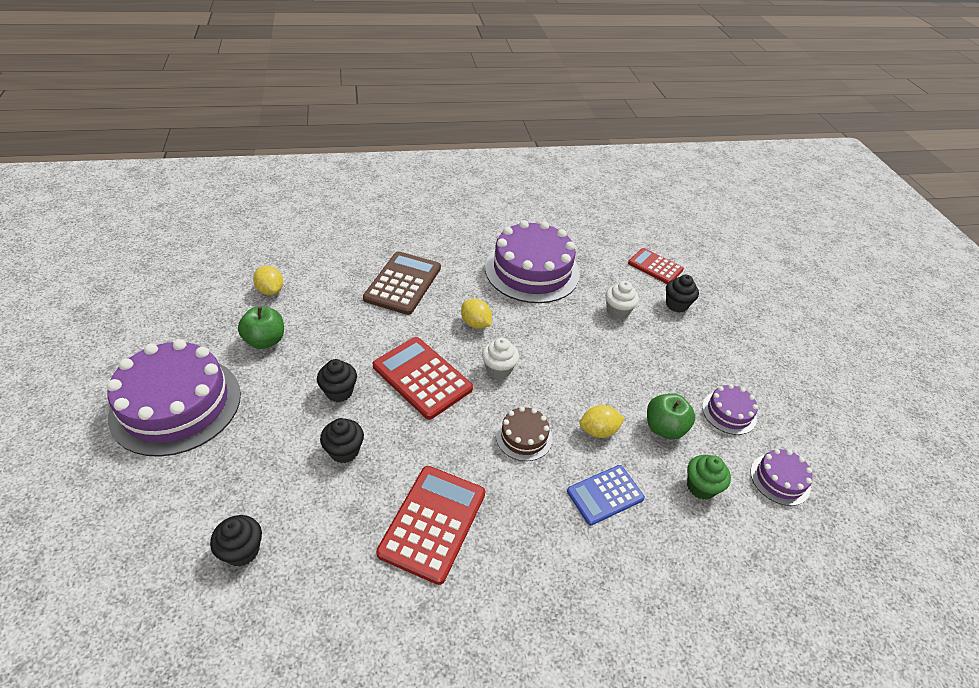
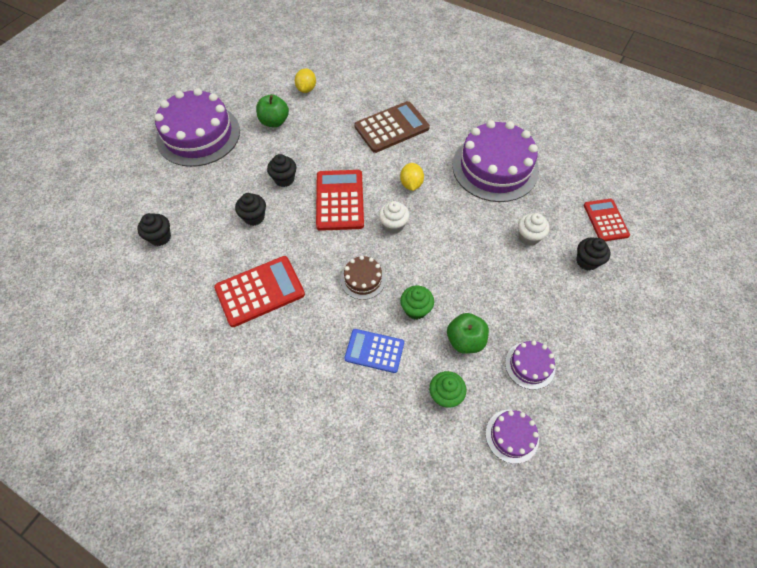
camera: 45 degrees right, 15 degrees up
(598, 431) = (416, 309): yellow lemon -> green cupcake

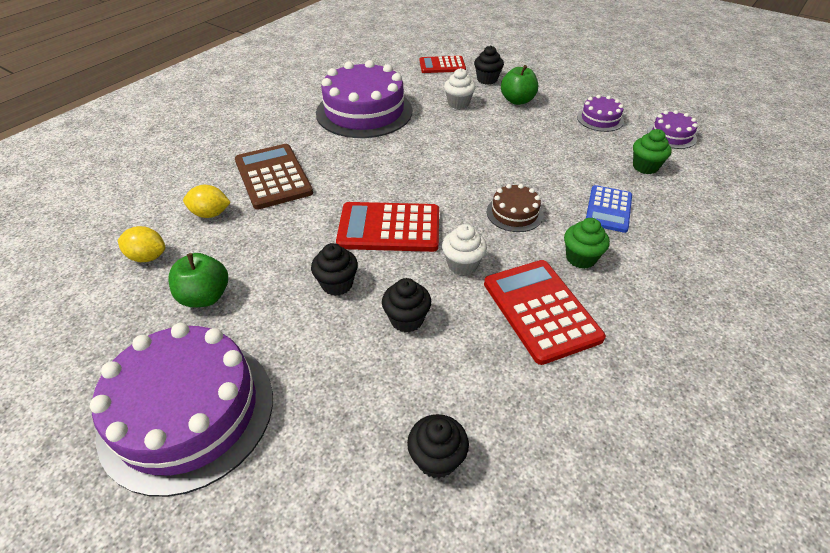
camera: 85 degrees left, 15 degrees down
(393, 225) = (435, 185): white cupcake -> white cupcake (462, 264)
(411, 184) = (374, 168): yellow lemon -> yellow lemon (210, 214)
(416, 309) = (551, 177): green cupcake -> green cupcake (581, 258)
(465, 340) = (582, 150): green apple -> green apple (517, 100)

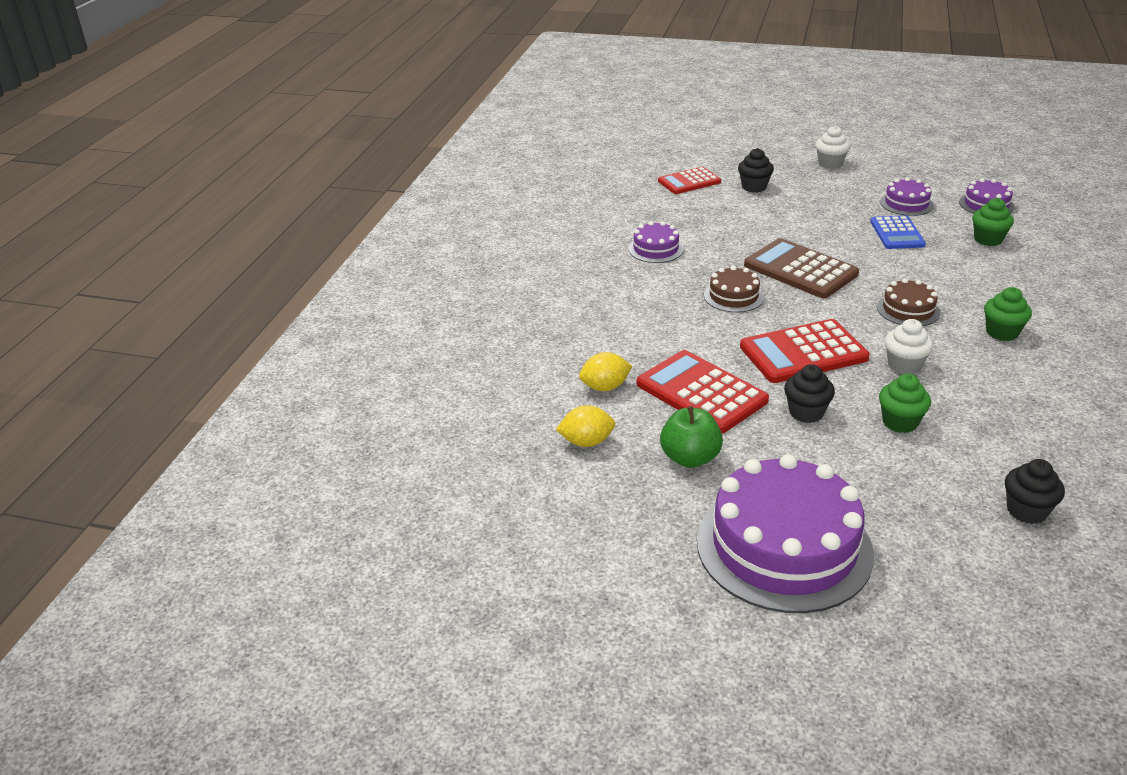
camera: 20 degrees left, 10 degrees down
(273, 177) = (630, 336): brown calculator -> brown calculator (800, 270)
(364, 112) = (655, 249): purple cake -> purple cake, size x0.47
(383, 164) = (733, 296): none -> brown cake
(406, 319) = (900, 422): black cupcake -> green cupcake
(458, 103) = (749, 218): white cupcake -> white cupcake (830, 164)
(517, 100) = (807, 202): green apple -> none
(541, 310) = (1006, 383): red calculator -> red calculator (701, 392)
(608, 209) = (988, 285): blue calculator -> blue calculator (897, 233)

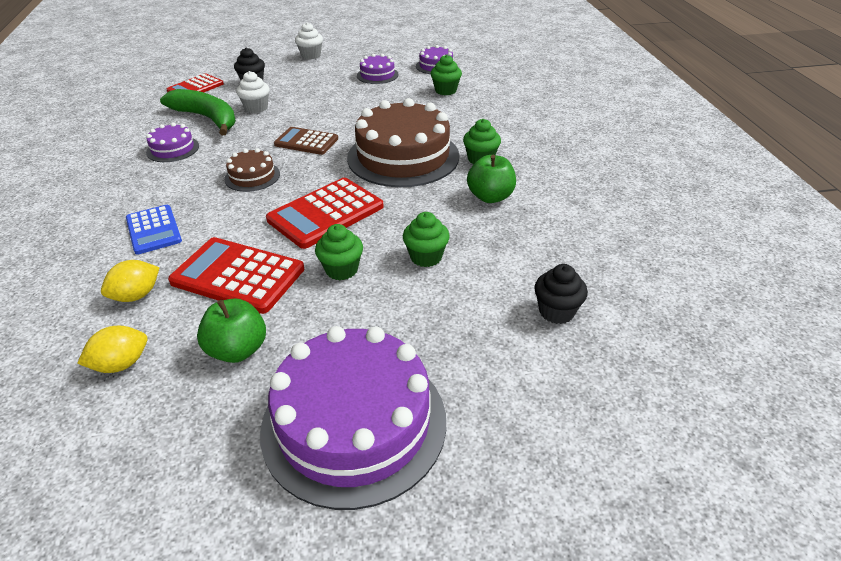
camera: 25 degrees left, 5 degrees up
(696, 221) = (207, 118): none -> green banana
(800, 270) = (306, 142): brown calculator -> brown calculator, size x0.65
(806, 412) = (341, 270): black cupcake -> green cupcake
(897, 233) = (376, 98): blue calculator -> blue calculator (153, 230)
(904, 365) = (414, 204): white cupcake -> white cupcake (256, 108)
(908, 310) = (403, 156): brown cake -> brown cake, size x2.14
(997, 377) = (490, 197): none -> green apple

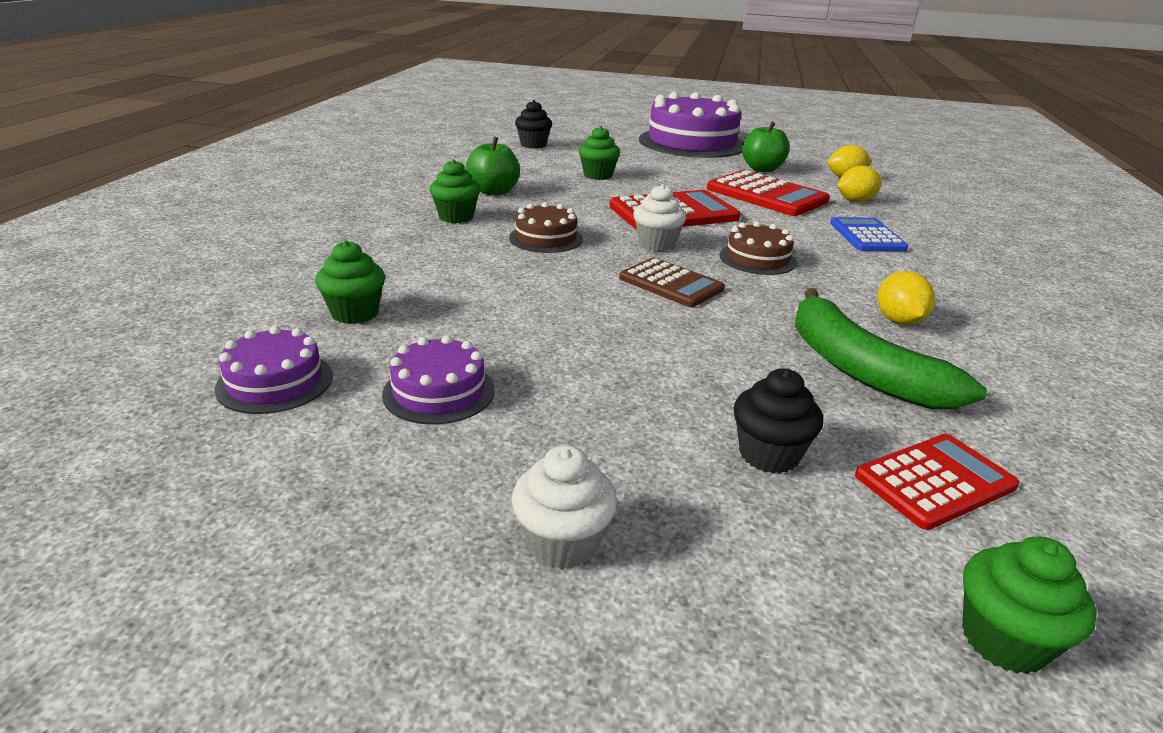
camera: 160 degrees left, 10 degrees down
(173, 149) = (898, 321): purple cake -> yellow lemon
(256, 108) = (755, 368): white cupcake -> white cupcake (656, 244)
(341, 270) = (674, 182): green cupcake -> green cupcake (1003, 640)
(403, 156) = (546, 238): brown cake -> brown cake, size x0.47

